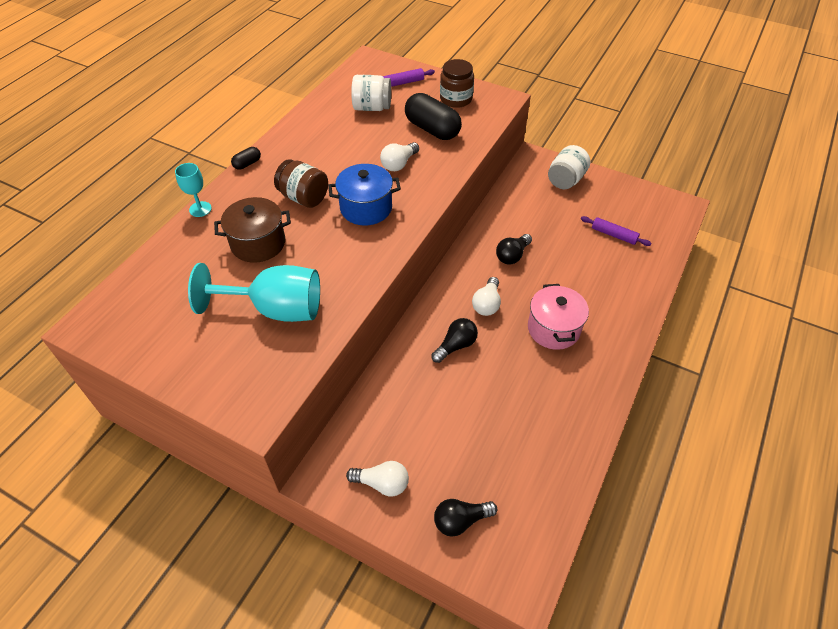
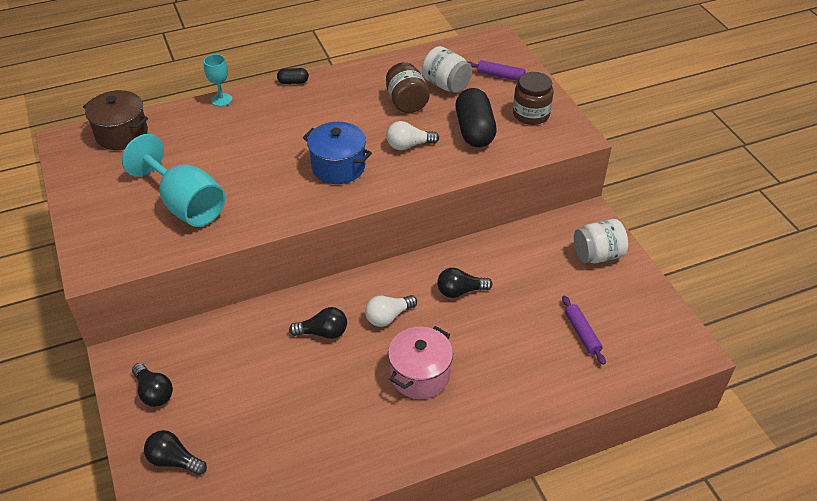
camera: 40 degrees right, 5 degrees down
(258, 243) = (230, 148): brown pot -> brown pot (122, 134)
(304, 197) = (302, 131): brown jar -> brown jar (406, 102)
(382, 483) = (154, 392): white light bulb -> black light bulb

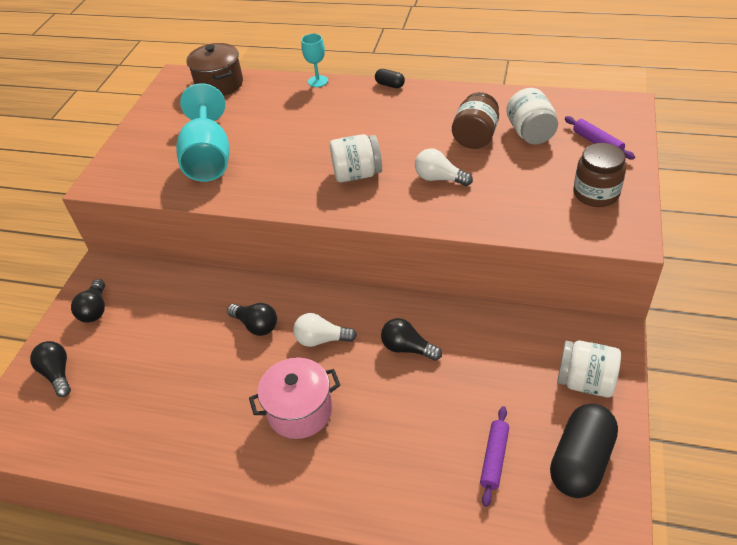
camera: 40 degrees right, 0 degrees up
(338, 167) = (357, 174): blue pot -> white jar
(474, 131) = (518, 188): black capsule -> black capsule (581, 461)

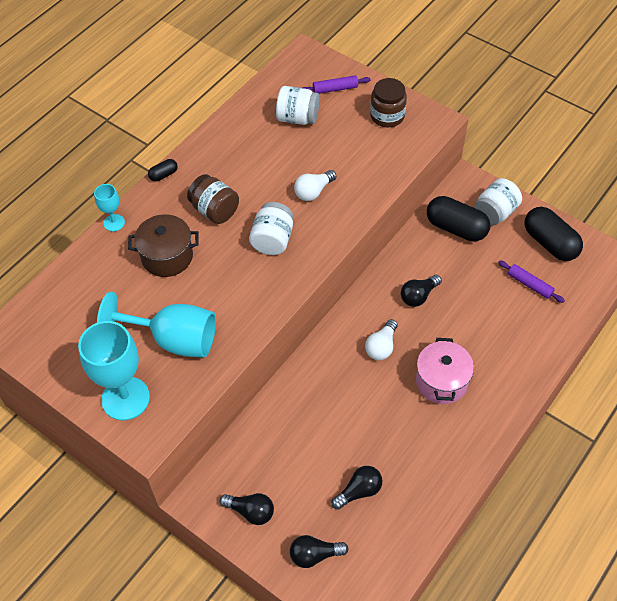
camera: 70 degrees left, 10 degrees up
(137, 156) = (125, 398): none -> turquoise goblet
(219, 84) = (52, 301): brown pot -> brown pot (167, 256)
(256, 325) = (342, 387): black light bulb -> black light bulb (359, 491)
(475, 137) = (278, 150): brown jar -> brown jar (214, 210)
(530, 350) = (456, 228): none -> black capsule

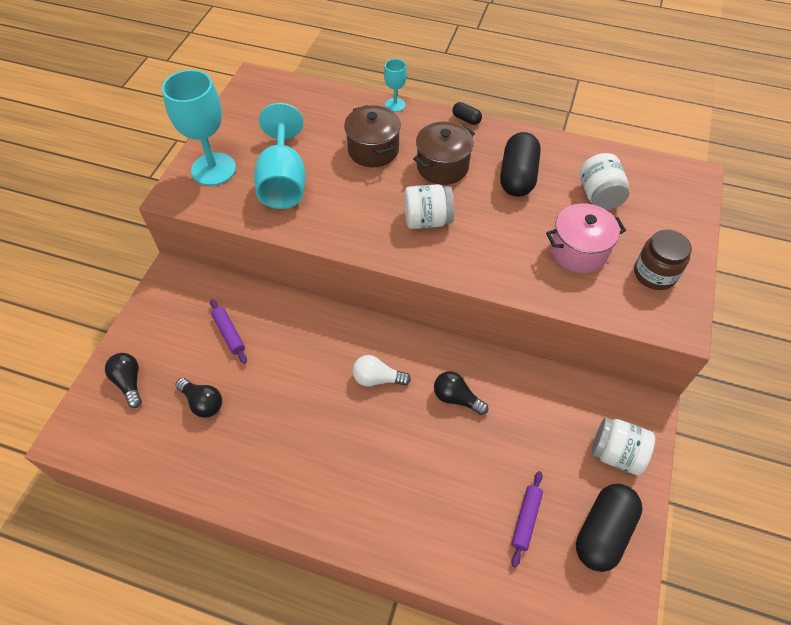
camera: 70 degrees right, 0 degrees up
(214, 210) = (442, 166): brown jar -> brown pot
(251, 511) = (165, 319): black light bulb -> none
(313, 192) = (506, 236): white light bulb -> none
(335, 89) = (662, 216): purple rolling pin -> purple rolling pin (229, 334)
(441, 381) = (353, 449): pink pot -> pink pot (578, 251)
(456, 228) = (569, 414): black capsule -> black capsule (517, 177)

